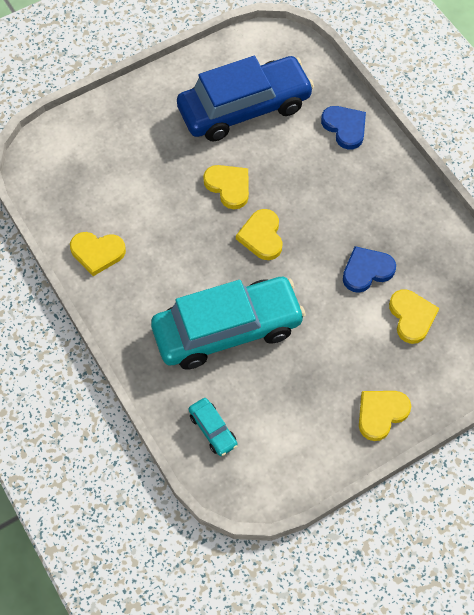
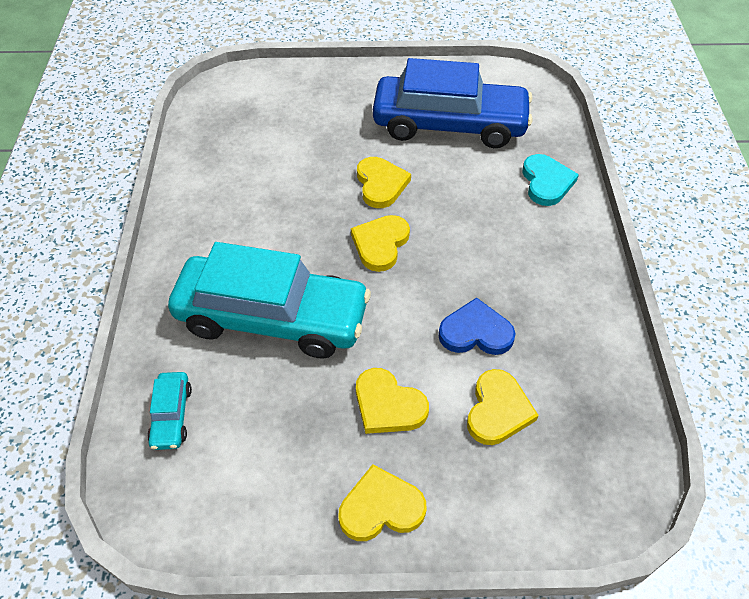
camera: 30 degrees right, 10 degrees down
(97, 253) = (204, 186): yellow heart -> yellow heart (388, 405)
(345, 127) = (546, 182): blue heart -> turquoise heart

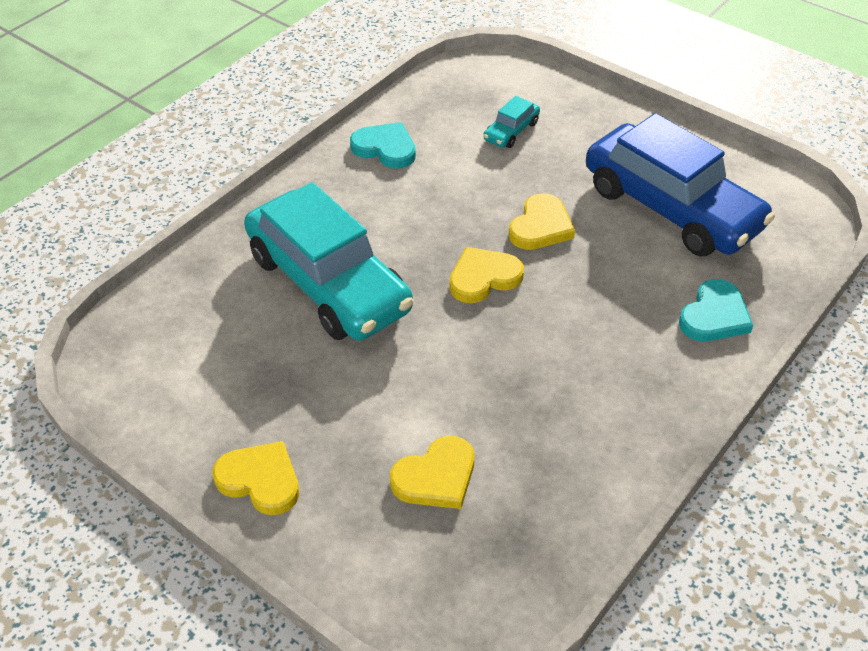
camera: 40 degrees right, 5 degrees down
(171, 415) = (182, 308): turquoise car -> turquoise car (511, 131)
(208, 188) = (385, 148): none -> turquoise heart
(388, 405) = (348, 410): yellow heart -> none
(475, 332) = (488, 403): blue heart -> none

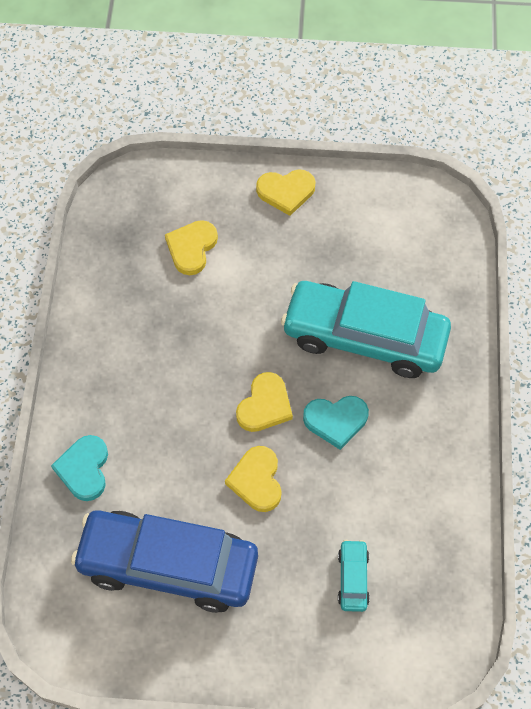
camera: 145 degrees right, 15 degrees up
(385, 148) = (437, 490): turquoise heart -> turquoise heart (336, 421)

